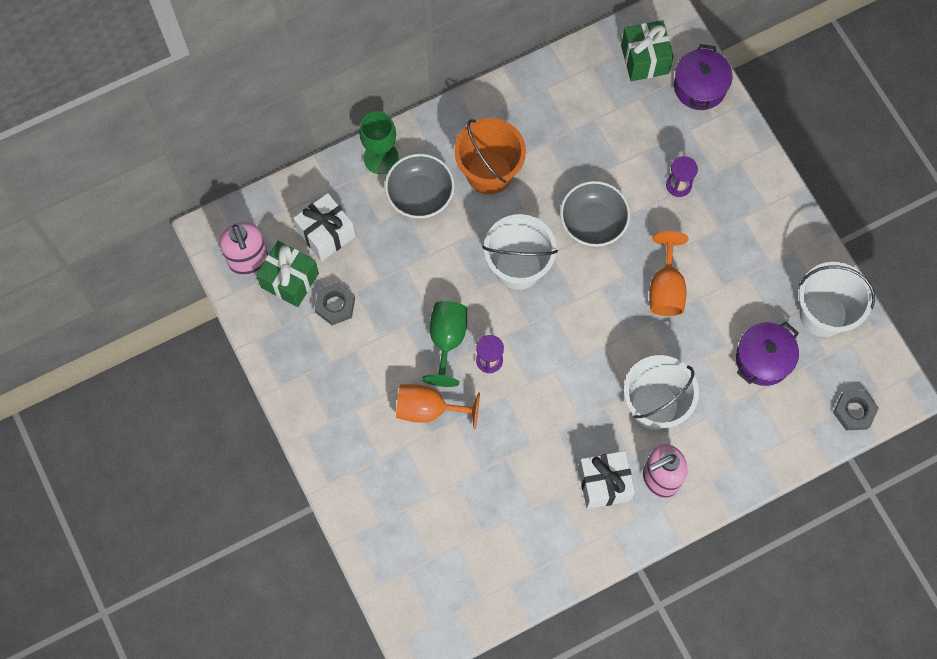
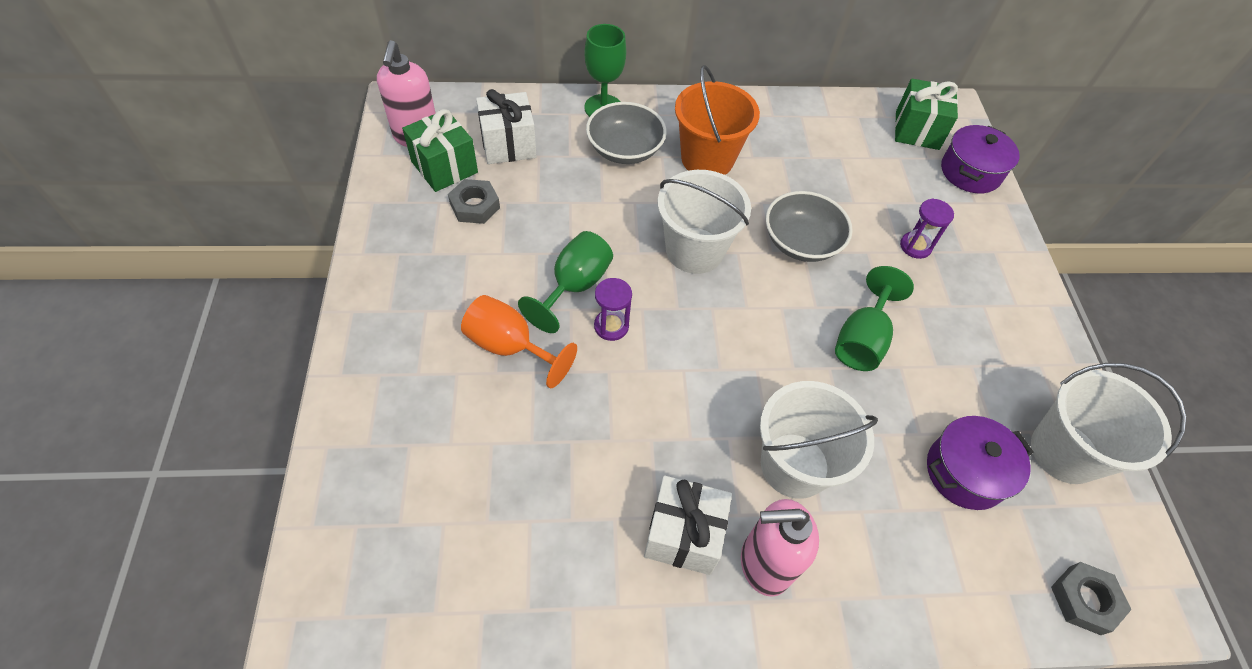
camera: 20 degrees right, 15 degrees down
(666, 288) = (862, 339): orange goblet -> green goblet

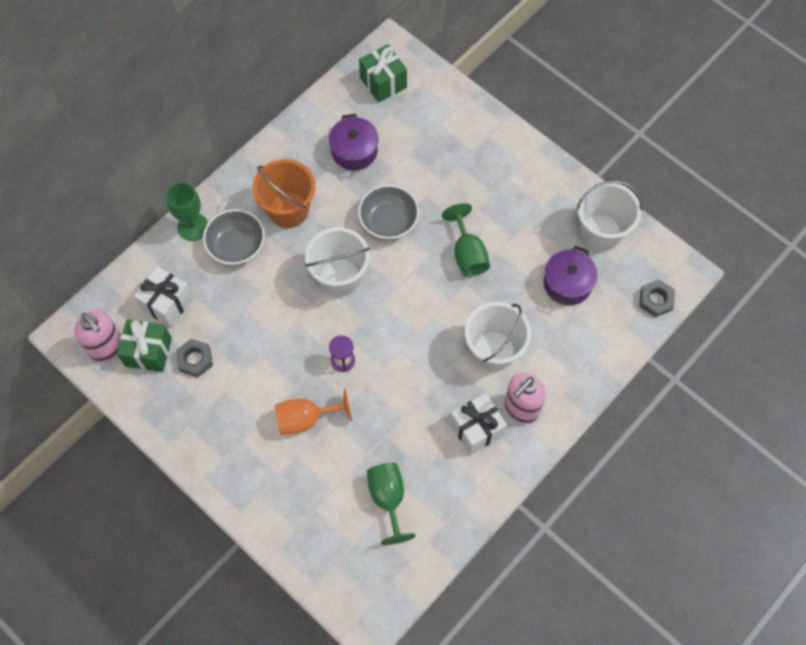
camera: 40 degrees left, 10 degrees up
(574, 286) = (301, 356): green goblet -> green goblet (388, 499)
(915, 246) = (447, 170): purple hourglass -> none
(970, 172) = (435, 90): purple pot -> purple pot (354, 151)

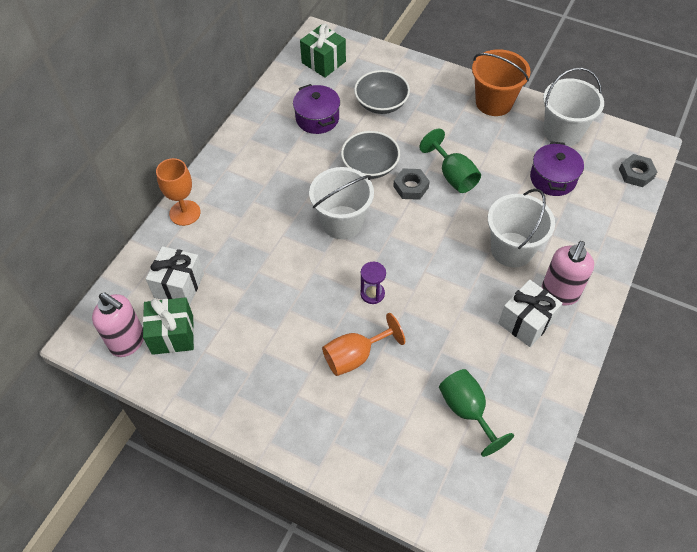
camera: 15 degrees left, 10 degrees down
(193, 227) = (185, 213): green goblet -> orange goblet
(195, 359) = (223, 330): grey nut -> grey nut (411, 187)
(236, 245) = (233, 219): grey bowl -> grey bowl (381, 103)
(288, 210) = (273, 178): orange bucket -> orange bucket (494, 102)

